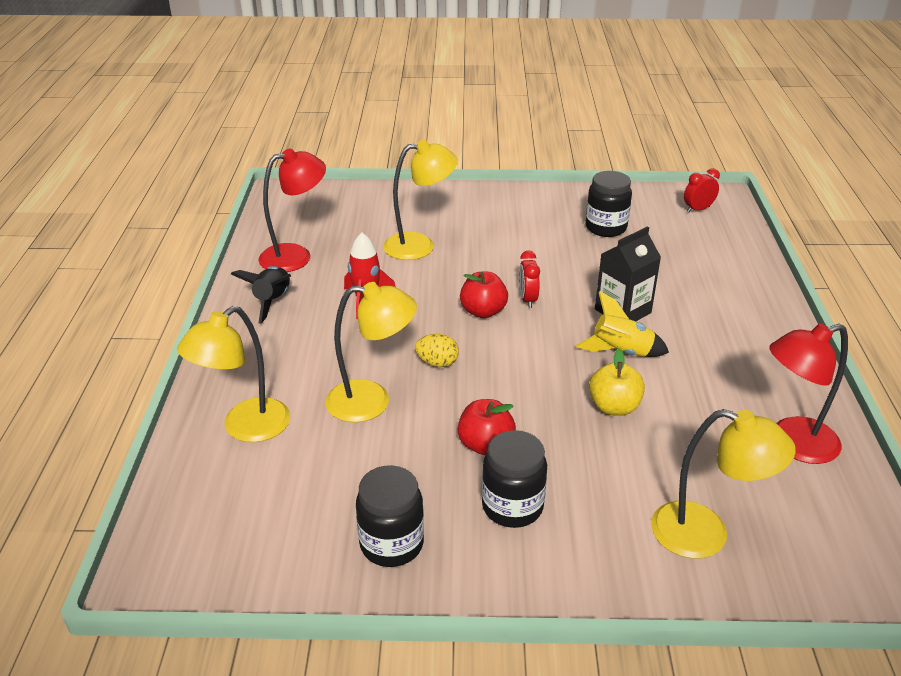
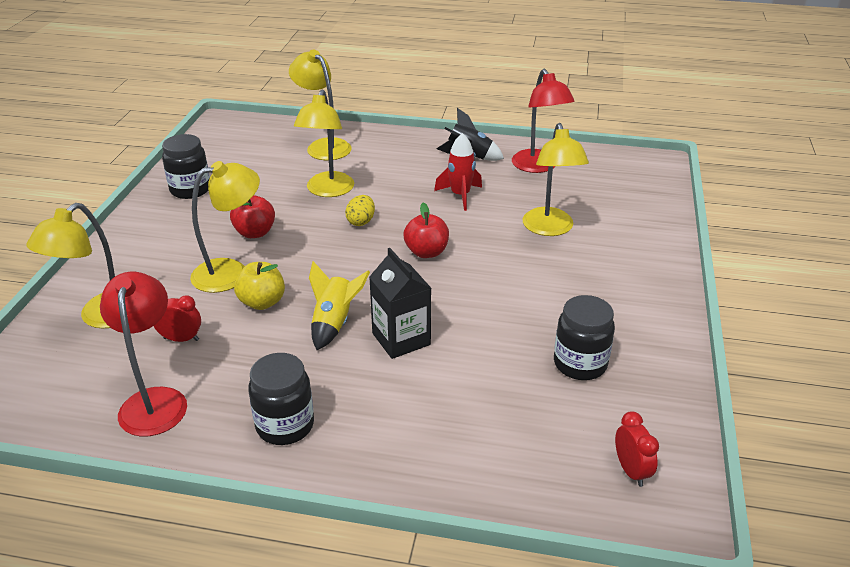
camera: 100 degrees right, 0 degrees up
(512, 507) = (189, 236): black jar -> black jar (285, 425)
(527, 299) = (439, 280): red clock -> red clock (181, 339)
(572, 445) = (231, 272): none -> yellow lamp

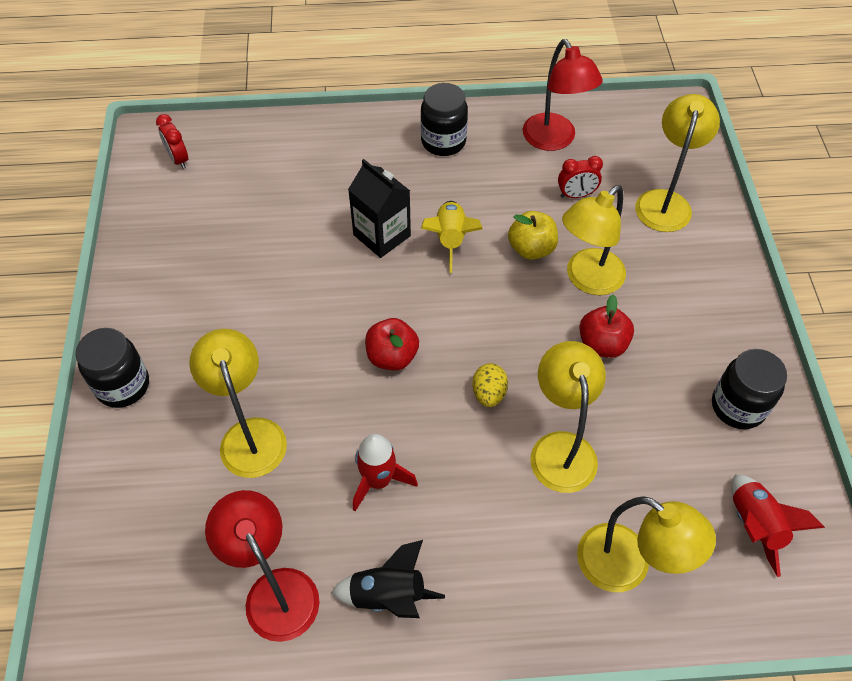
camera: 165 degrees right, 20 degrees up
(236, 148) = (754, 526): none -> red rocket
(580, 364) = (214, 242): black jar -> black jar (123, 386)

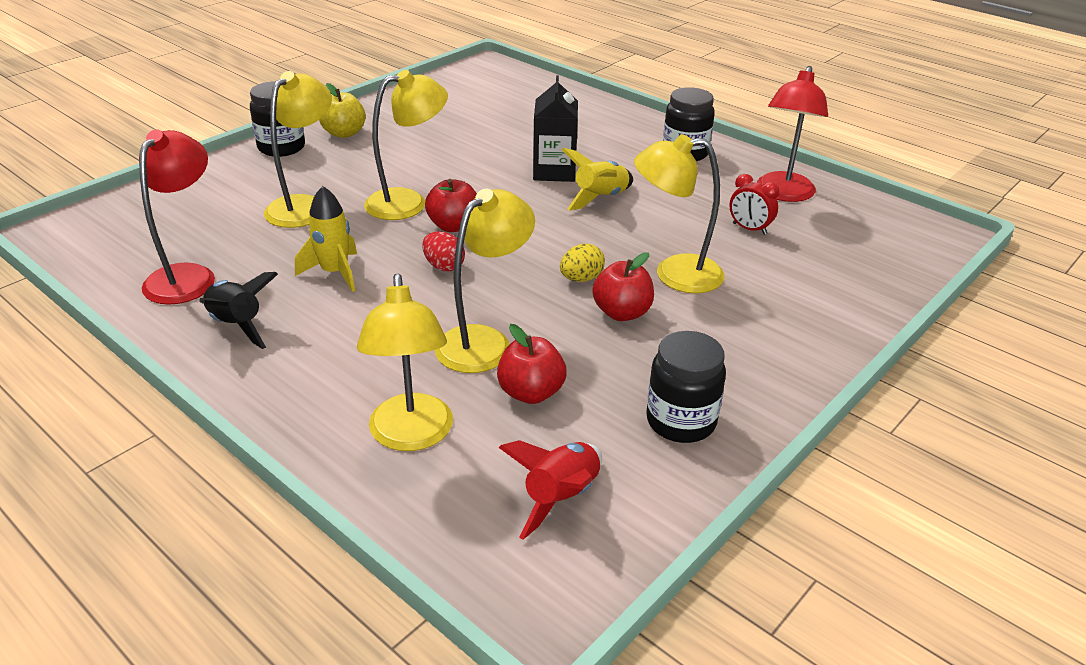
camera: 45 degrees right, 20 degrees down
(178, 159) = (487, 80): red clock -> none
(378, 480) = (335, 273): red rocket -> yellow rocket
(442, 403) = (444, 266): none -> red egg
(489, 393) = (485, 282): yellow egg -> yellow egg (581, 279)
(531, 249) = (656, 235): yellow apple -> yellow apple (344, 133)
(641, 464) = (531, 392): none -> red apple
(665, 201) = (830, 273): yellow lamp -> yellow lamp (408, 202)

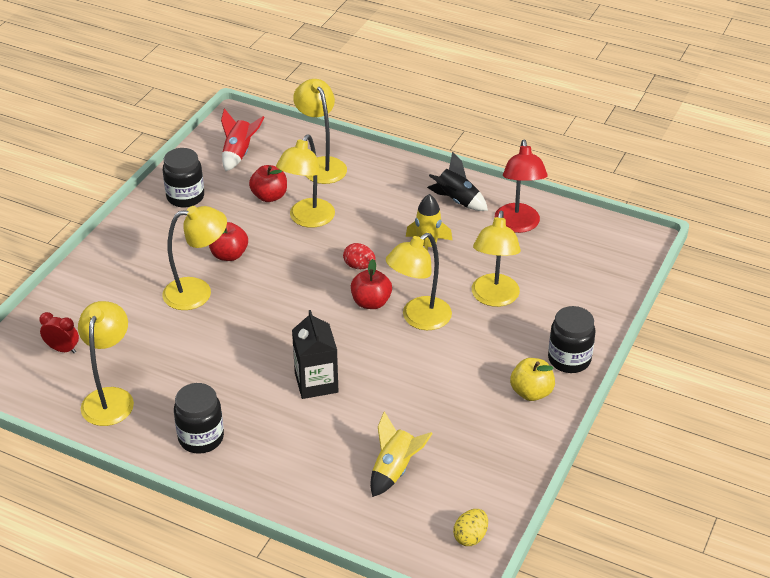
camera: 165 degrees right, 5 degrees up
(581, 279) = (262, 275): yellow egg -> yellow egg (470, 537)
(600, 198) = (267, 357): yellow rocket -> yellow rocket (394, 470)
(749, 229) = (142, 348): red clock -> red clock (62, 349)
(783, 194) = (110, 398): red lamp -> yellow lamp

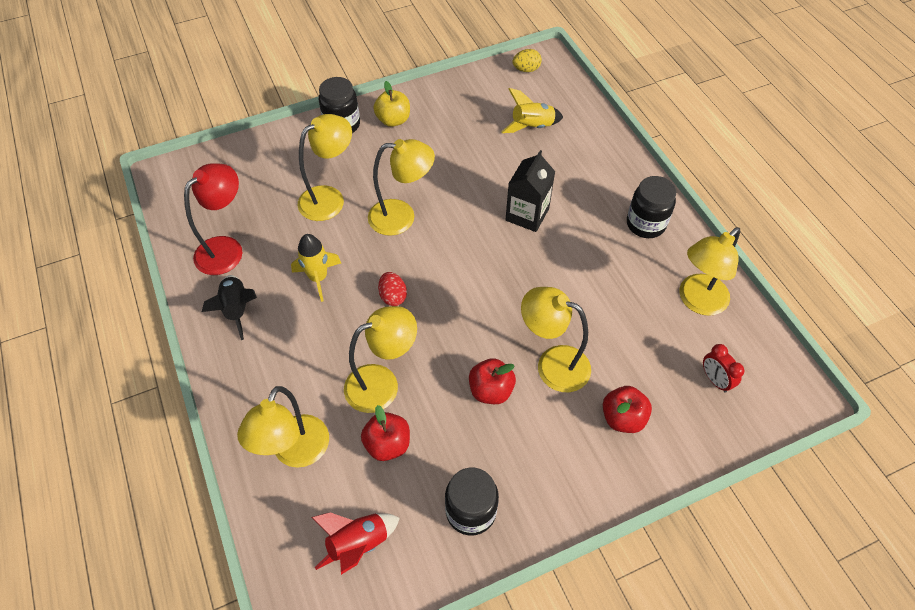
camera: 140 degrees left, 15 degrees up
(371, 302) = (420, 255): red apple -> red apple (622, 418)

